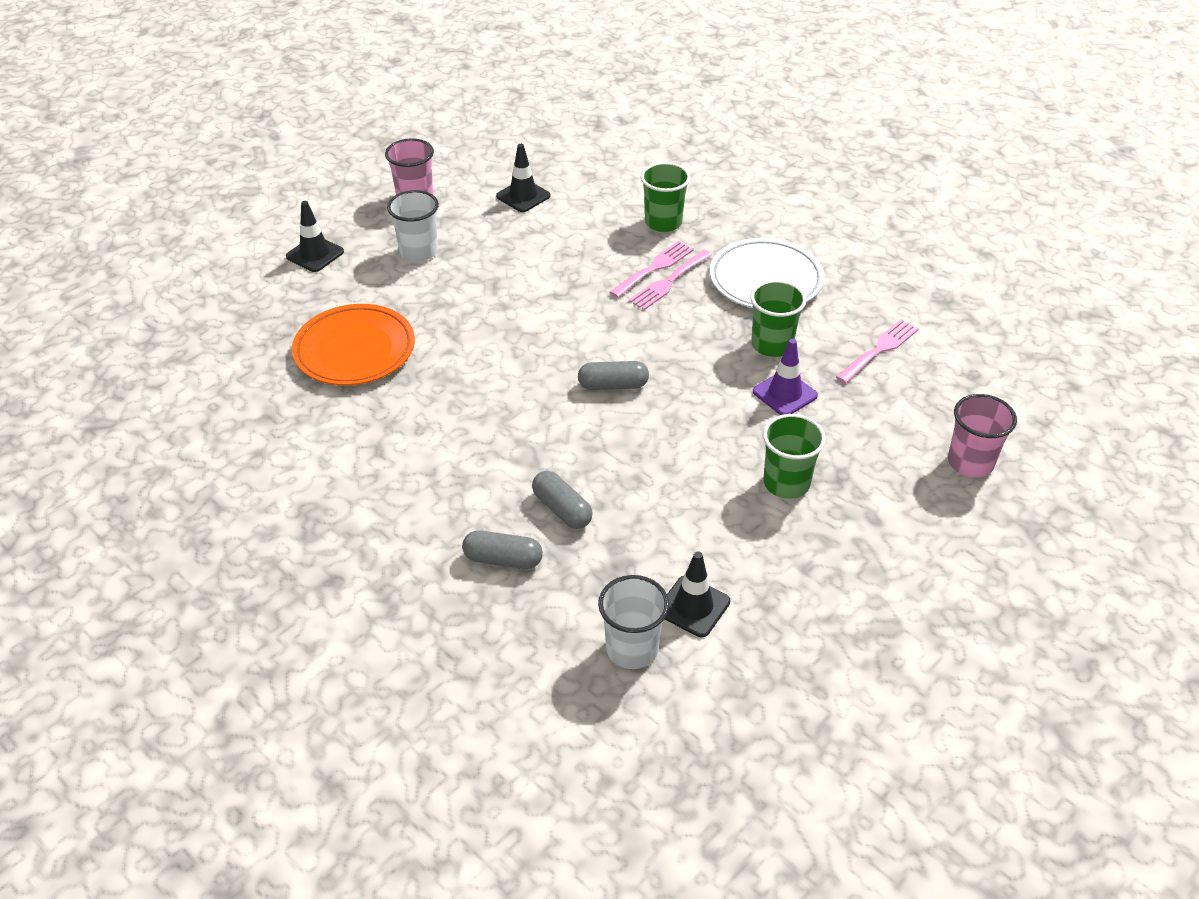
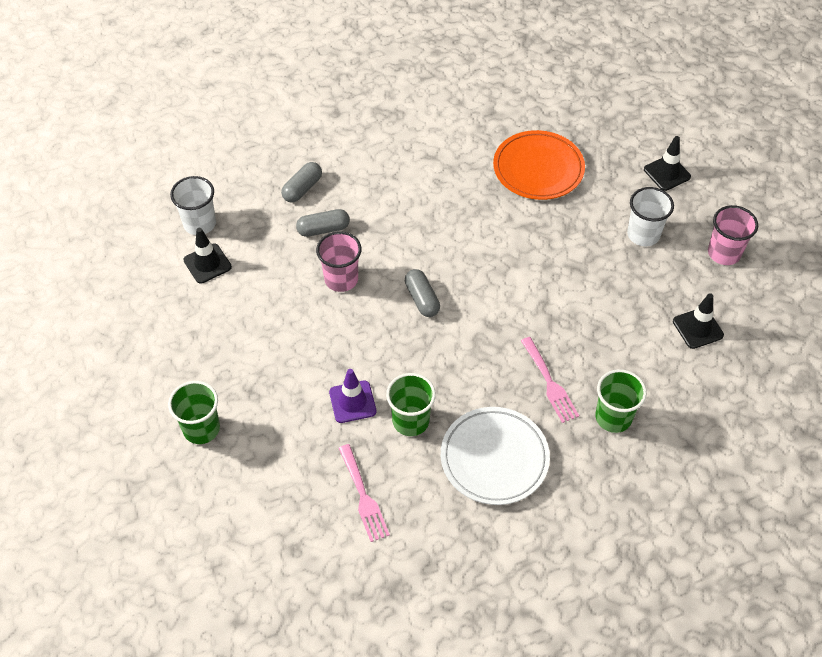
camera: 115 degrees right, 10 degrees up
(613, 385) = (422, 299): grey capsule -> grey capsule turned 45 degrees counterclockwise
(669, 282) = (526, 385): pink fork -> none
(786, 483) = (268, 358): green cup -> green cup (201, 429)
(970, 462) = (212, 486): pink cup -> pink cup (341, 279)

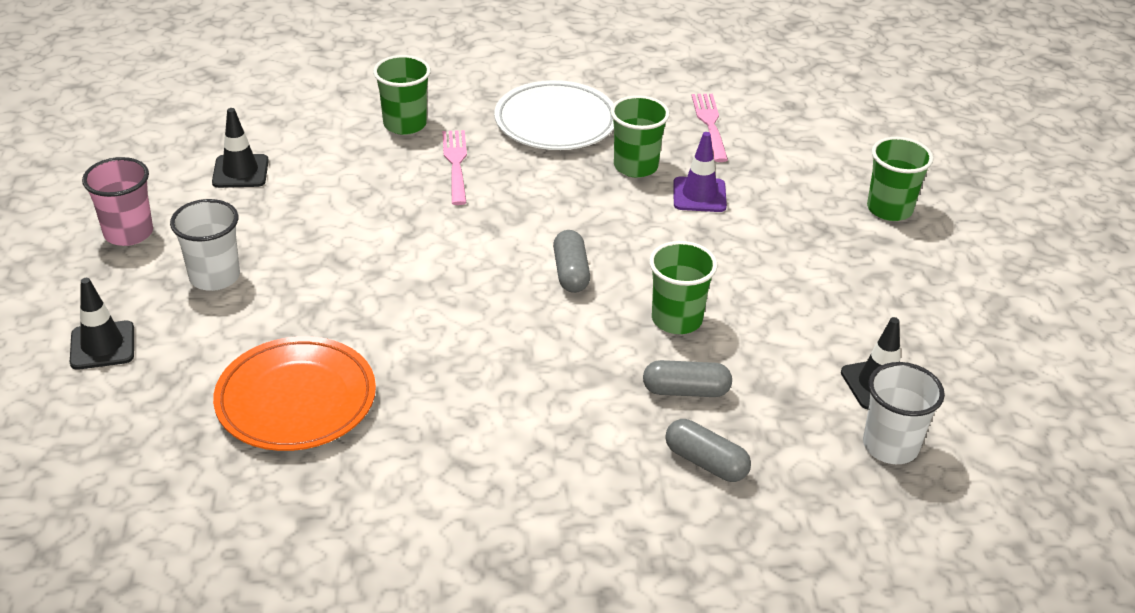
camera: 165 degrees left, 15 degrees down
(302, 188) = (706, 462): grey capsule -> grey capsule turned 75 degrees clockwise
(341, 279) = (676, 319): pink cup -> green cup

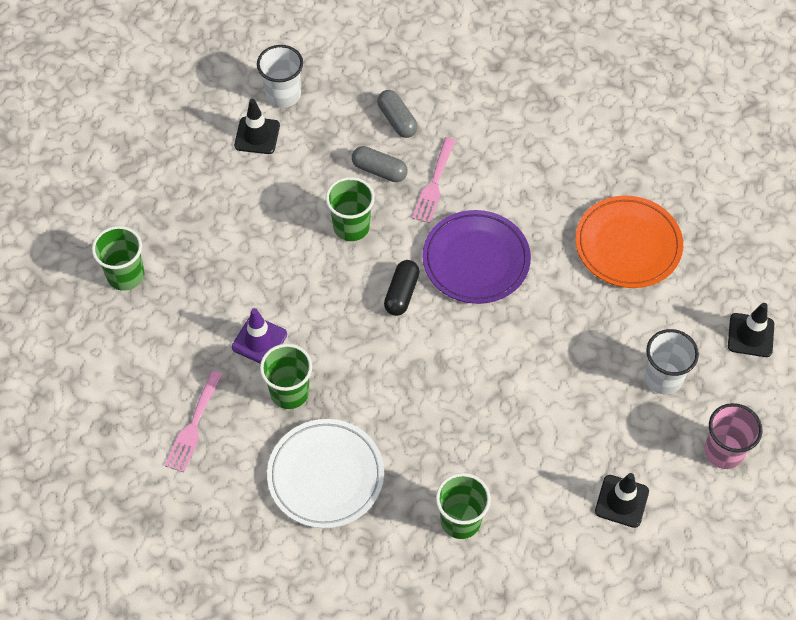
camera: 155 degrees left, 20 degrees up
(456, 164) = (436, 448): pink fork -> pink fork (434, 183)
(497, 328) = (476, 260): none -> purple plate
(571, 273) = (401, 293): grey capsule -> black capsule

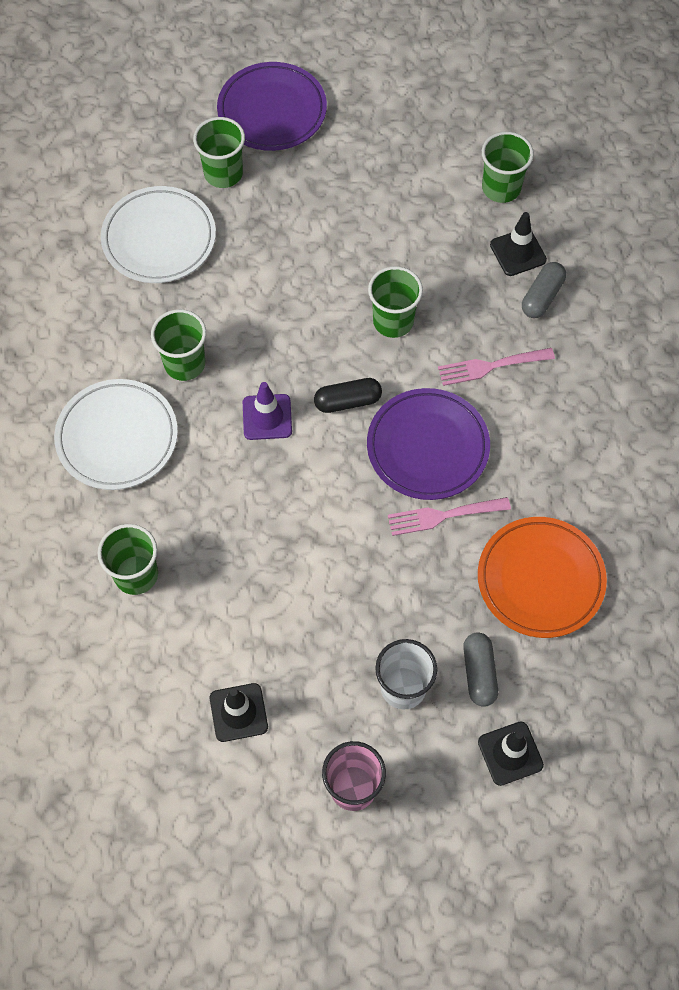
camera: 60 degrees right, 5 degrees up
(91, 210) = (272, 111): none -> purple plate
(155, 354) = (159, 239): none -> white plate
(194, 425) = (107, 307): pink fork -> pink fork (443, 515)
(257, 135) = (440, 192): black traffic cone -> black traffic cone (518, 252)
(259, 341) = (222, 311): purple traffic cone -> purple traffic cone (267, 417)
(283, 95) = (501, 188): white cup -> green cup
(379, 170) = (473, 312): grey capsule -> grey capsule (479, 673)

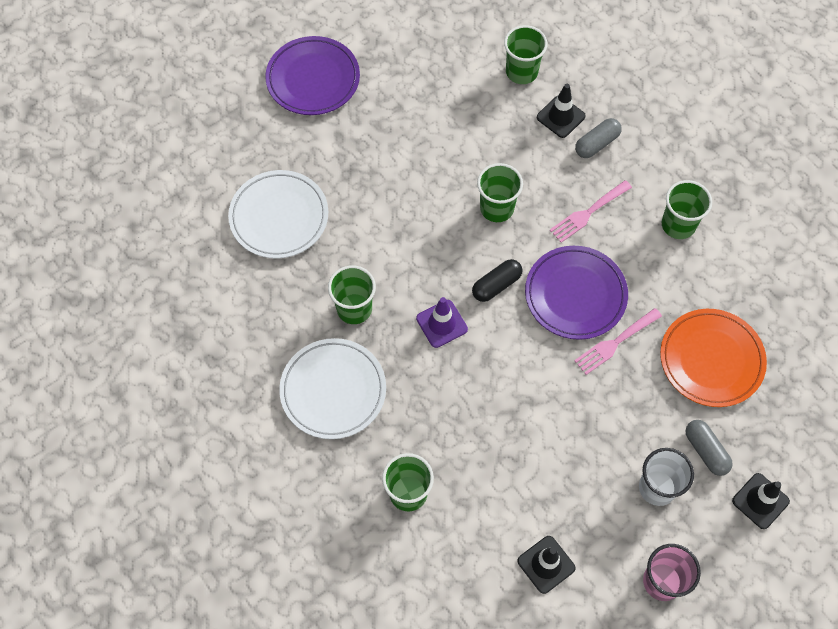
camera: 25 degrees left, 0 degrees up
(223, 173) = (302, 144): green cup -> green cup (678, 225)
(542, 297) = (596, 144): grey capsule -> grey capsule turned 45 degrees clockwise

